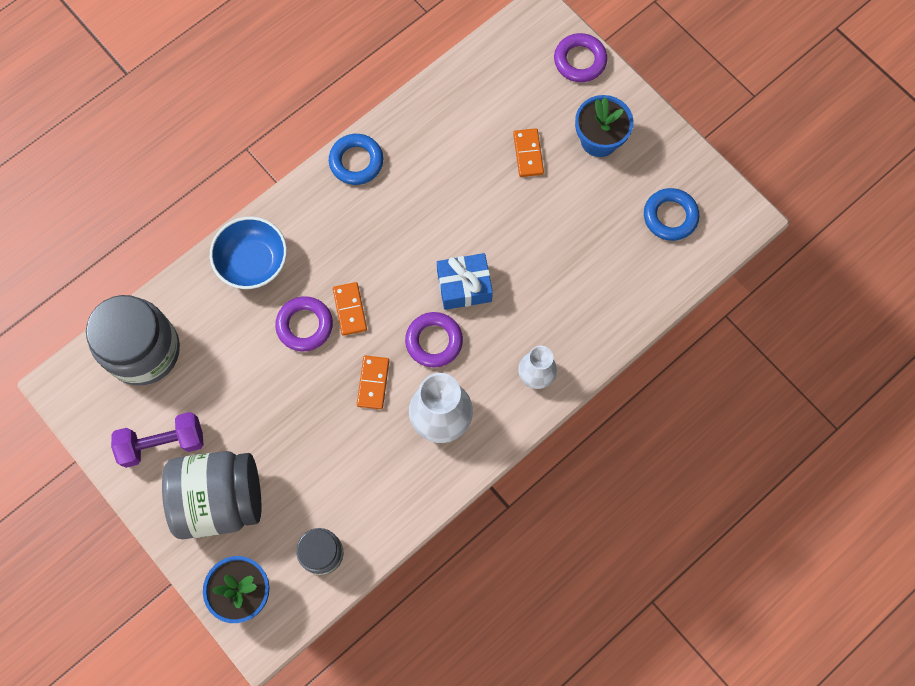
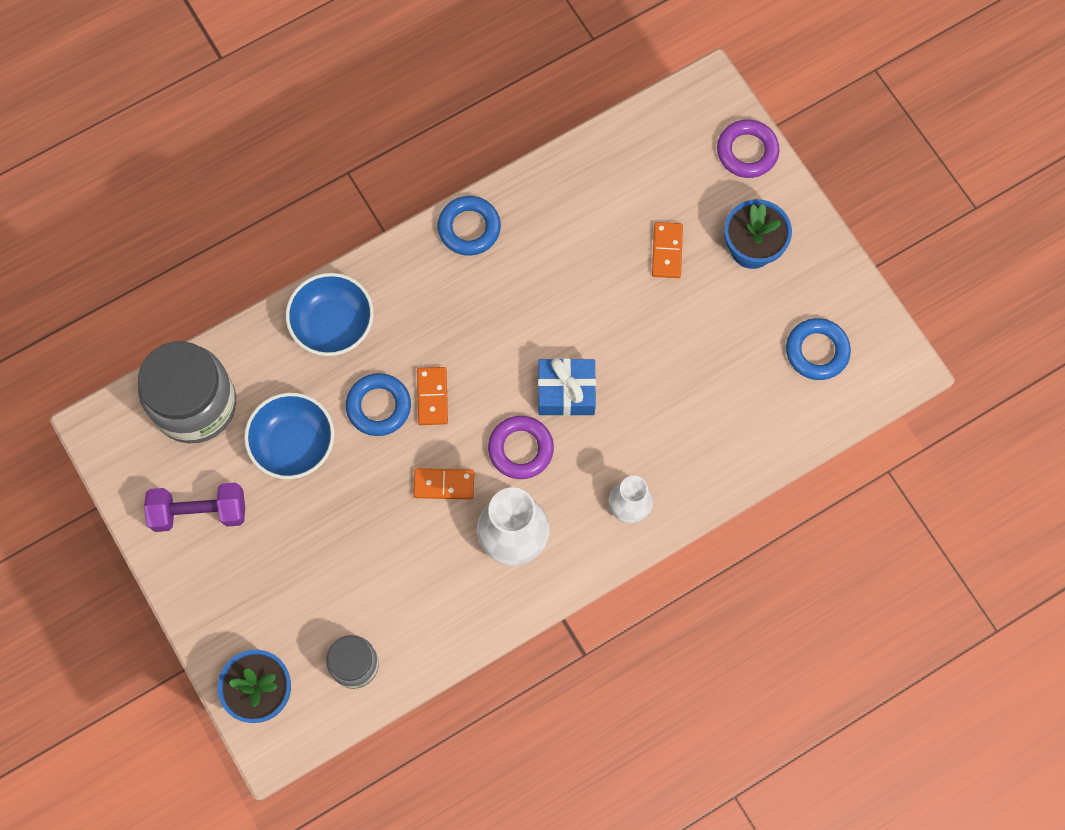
camera: 10 degrees right, 0 degrees up
(220, 499) = (252, 585): grey jar -> none
(236, 370) = (293, 443): none -> blue bowl
(305, 325) = (379, 406): purple ring -> blue ring
(373, 383) = (444, 484): orange domino -> orange domino turned 75 degrees clockwise

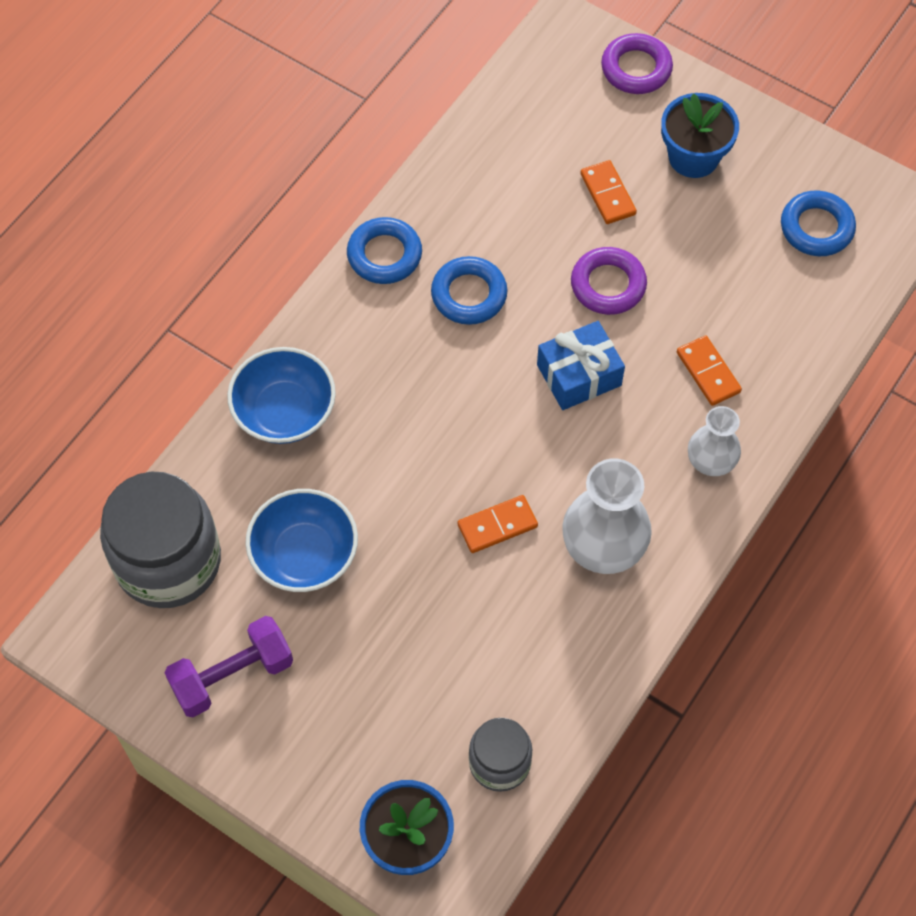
camera: 25 degrees left, 10 degrees down
(379, 406) = (381, 475): blue ring -> blue ring (469, 294)
(432, 397) = (435, 440): orange domino -> orange domino (708, 372)
(520, 449) = (561, 453): purple ring -> purple ring (608, 285)

